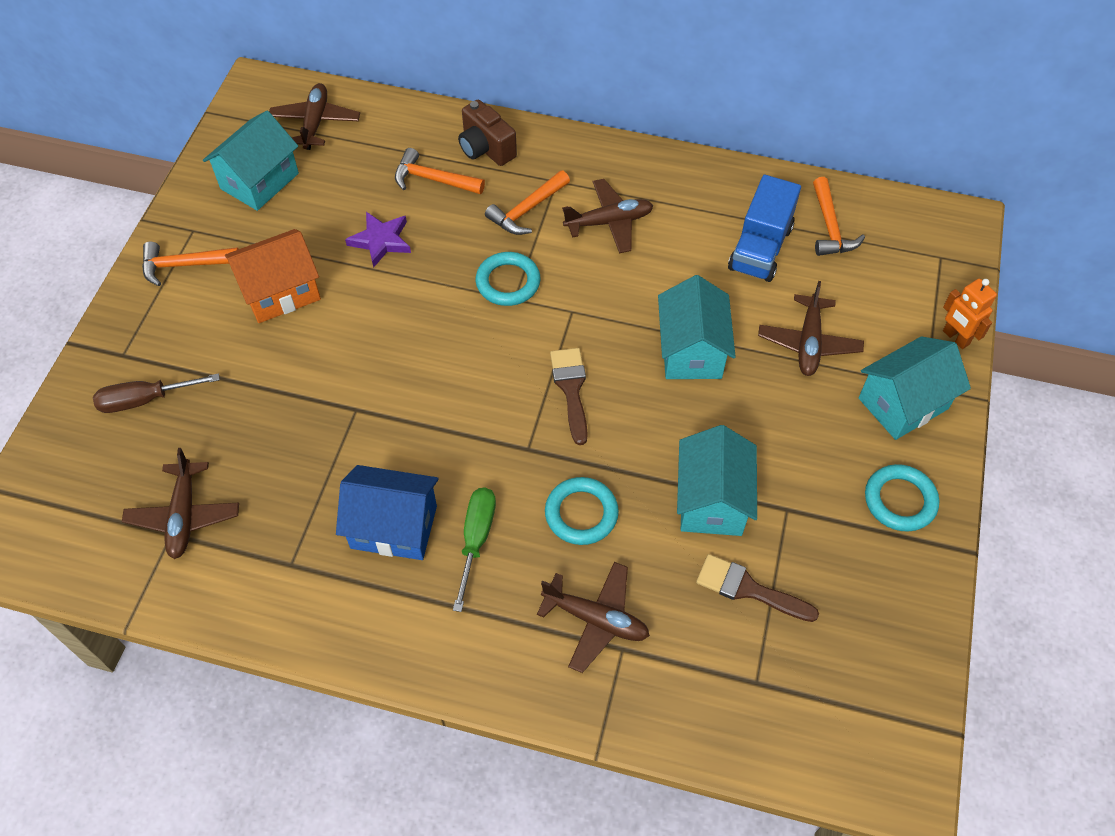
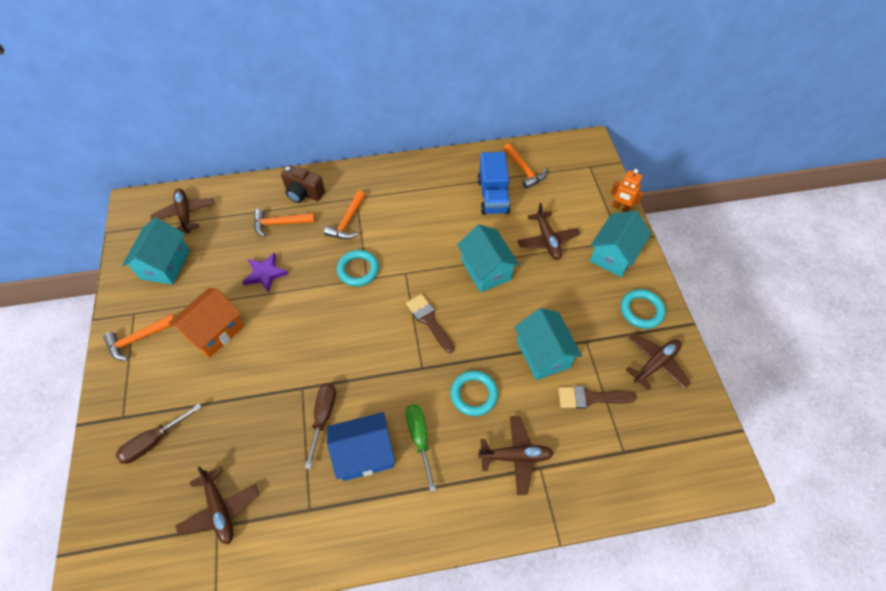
camera: 25 degrees left, 0 degrees up
(364, 458) = (323, 417): none -> brown screwdriver
(609, 222) = (400, 211): brown plane -> brown plane (655, 364)

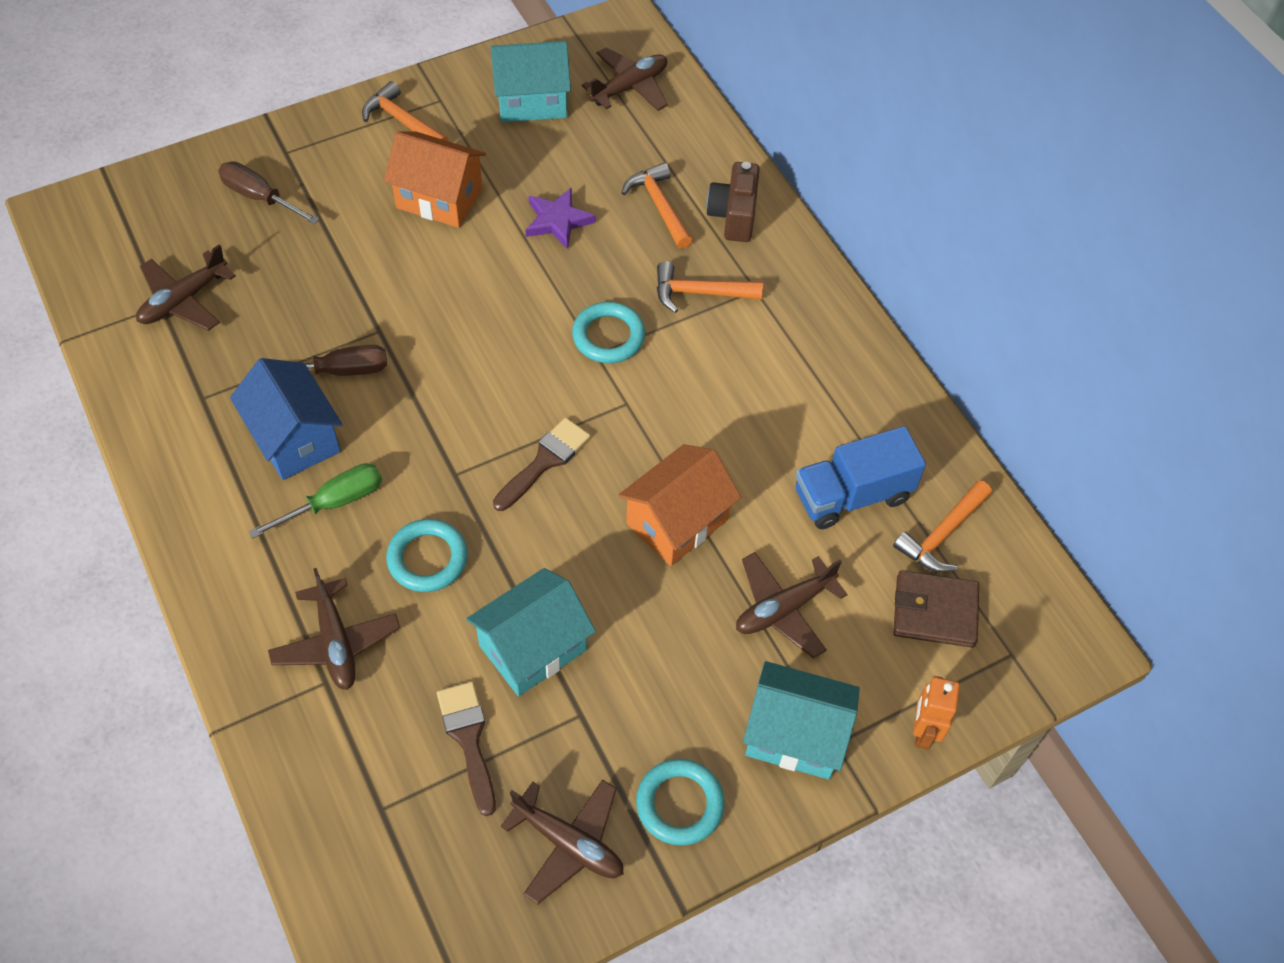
camera: 70 degrees right, 0 degrees up
(486, 270) = (677, 521): turquoise house -> orange house
(562, 185) = (934, 611): none -> brown wallet

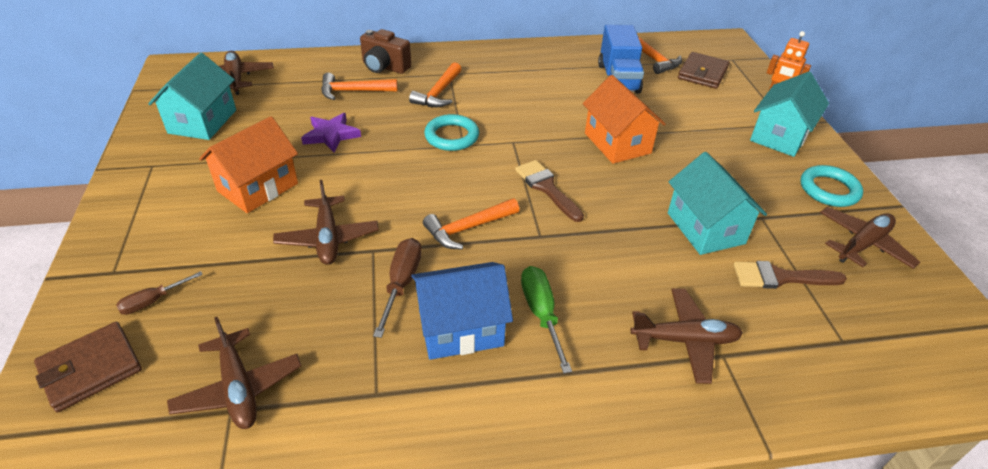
camera: 70 degrees left, 15 degrees down
(179, 197) = (91, 369): none -> brown wallet
(260, 197) = (153, 301): brown screwdriver -> brown screwdriver, size x0.64
(402, 121) = (153, 190): orange hammer -> orange hammer (467, 228)
(427, 558) = (615, 267): turquoise ring -> none
(783, 609) = (692, 119): brown plane -> brown plane (328, 238)

